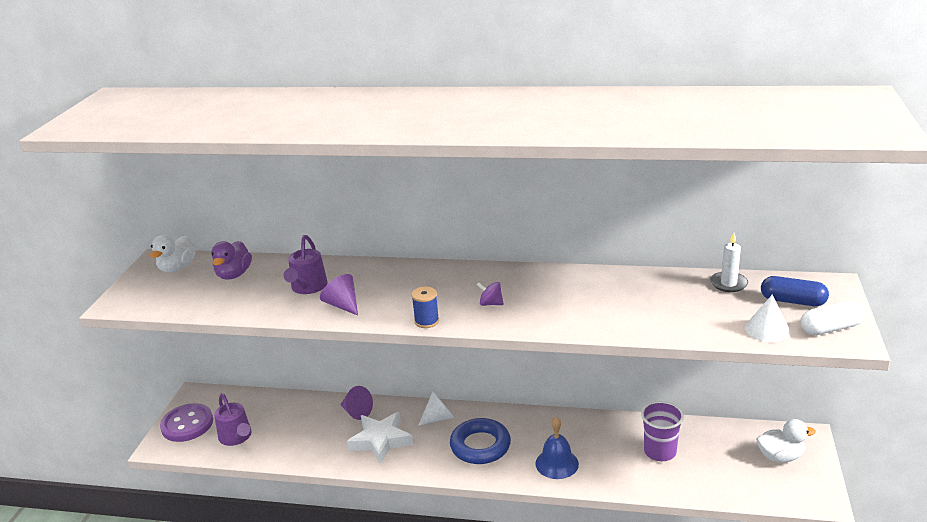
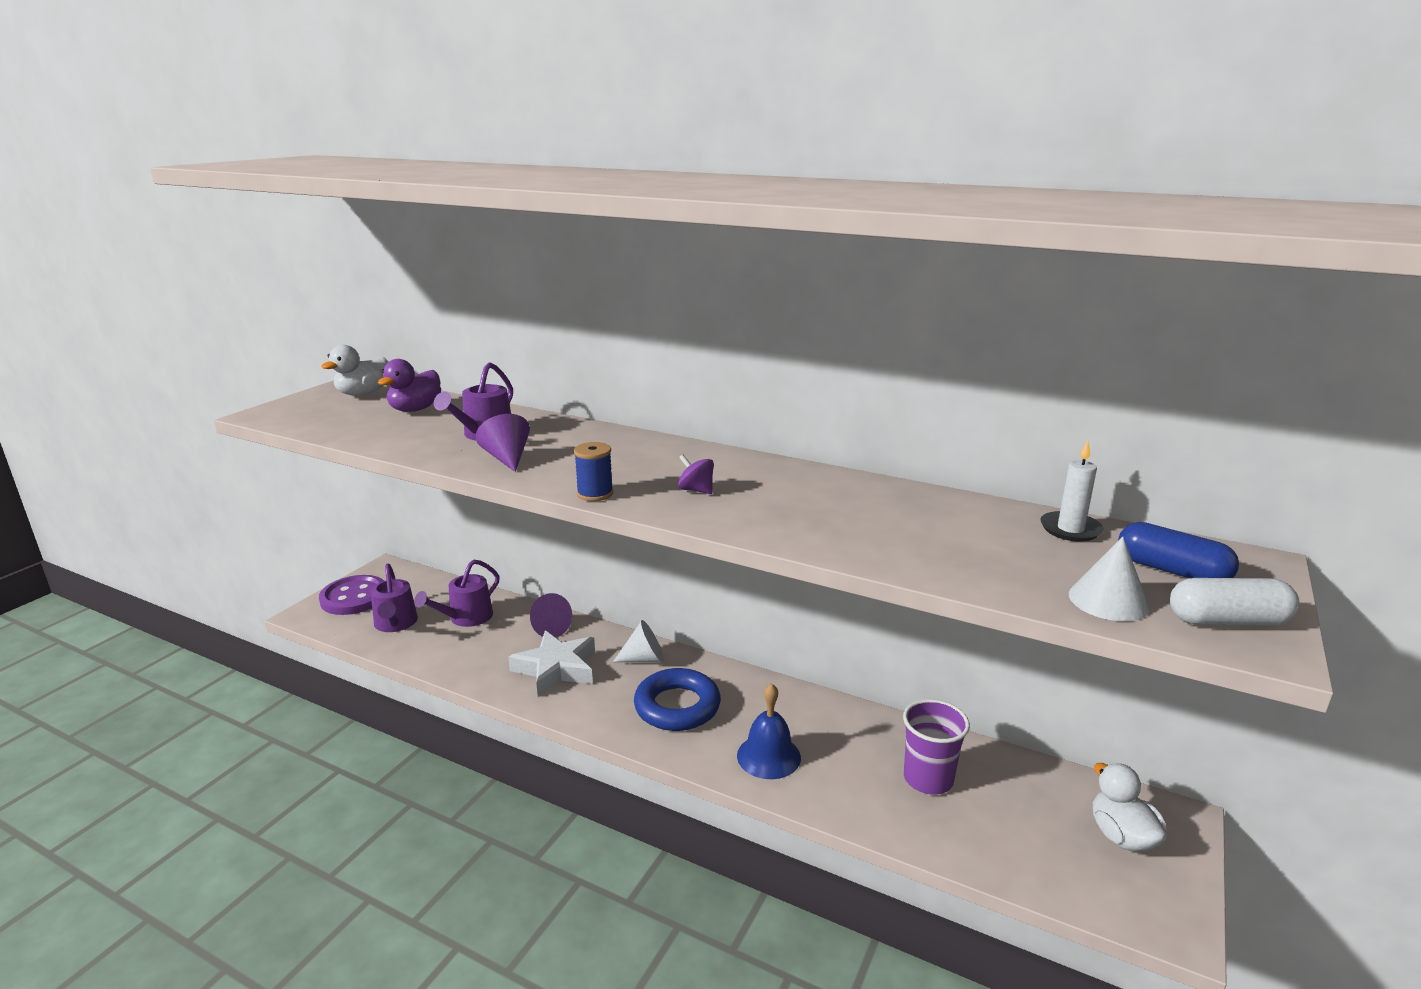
camera: 15 degrees right, 5 degrees down
(288, 419) = (466, 618): none -> purple watering can
(780, 456) = (1121, 836): white duck -> white duck turned 120 degrees counterclockwise

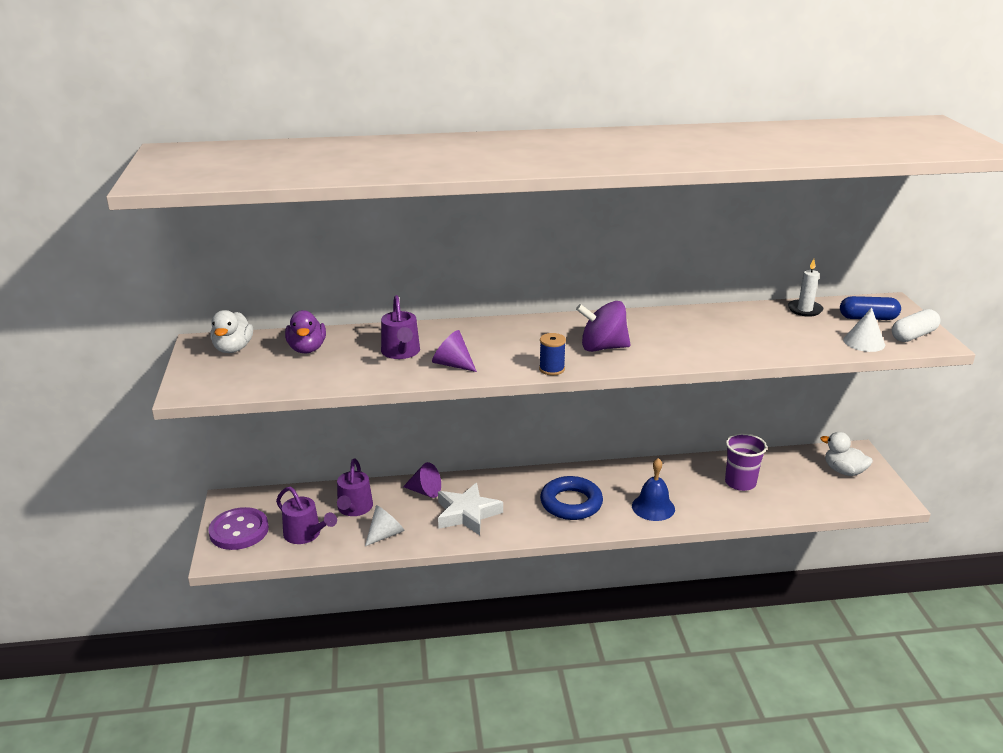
camera: 35 degrees left, 5 degrees up
(644, 659) = (514, 484): white cone -> white cone (385, 534)
(696, 490) = (602, 347): purple spinning top -> purple spinning top, size x2.01

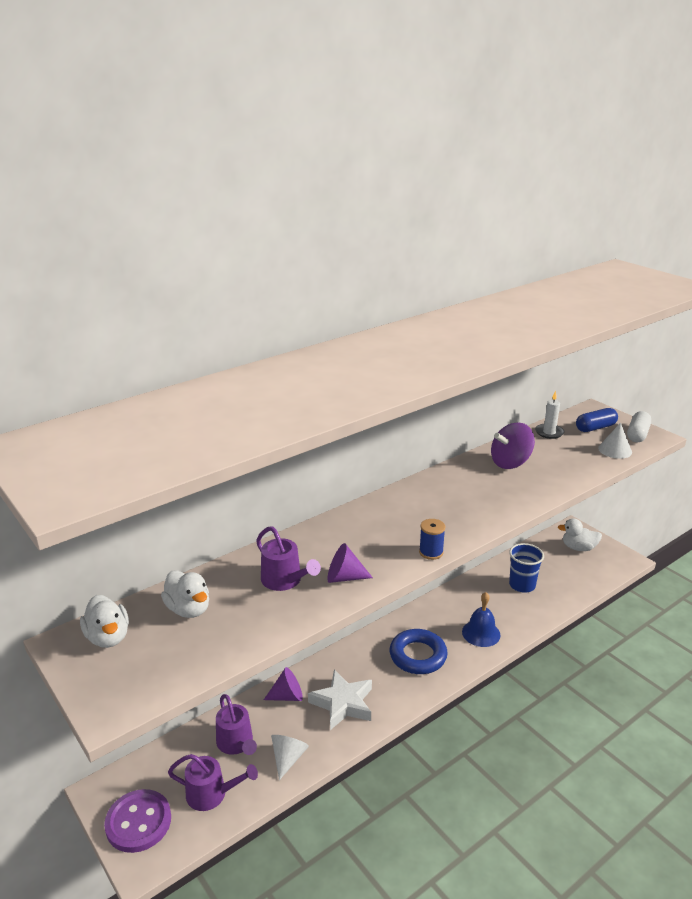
camera: 30 degrees left, 0 degrees up
(307, 349) = (188, 609): purple duck -> white duck
(602, 347) = (447, 516): purple spinning top -> purple spinning top (510, 463)
(740, 483) = (522, 585): purple cup -> blue cup

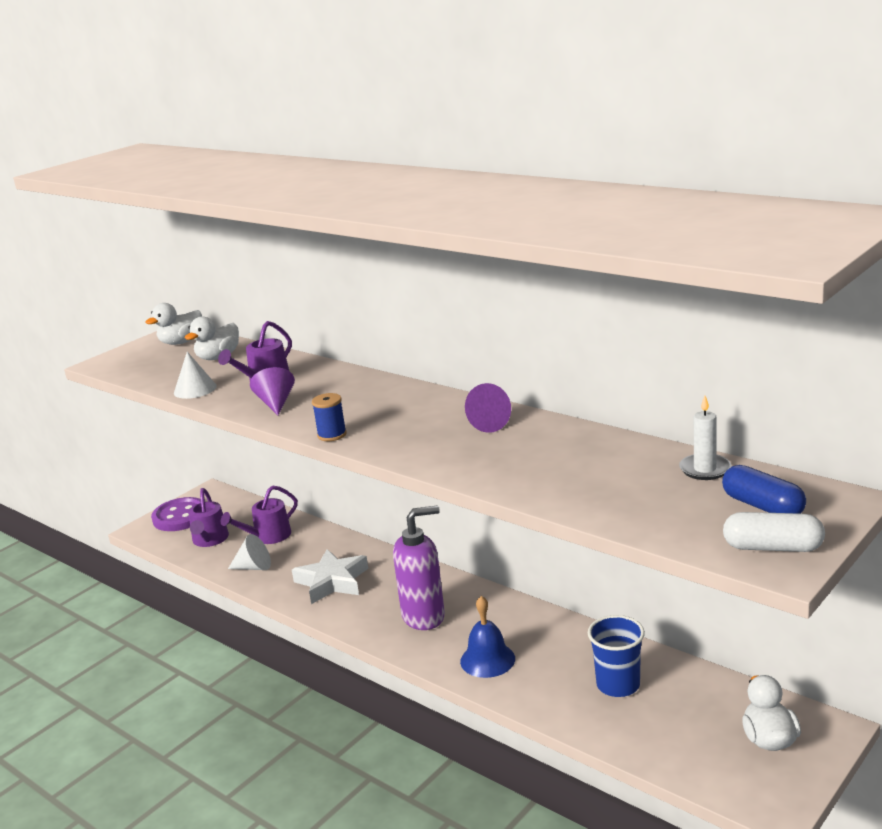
camera: 80 degrees right, 5 degrees down
(287, 696) = (334, 547): purple cone -> purple cone (486, 424)
(418, 656) = (424, 616): blue ring -> purple soap dispenser
(510, 463) = (577, 452): purple spinning top -> none
(615, 450) = (687, 529): white cone -> white cone (195, 389)

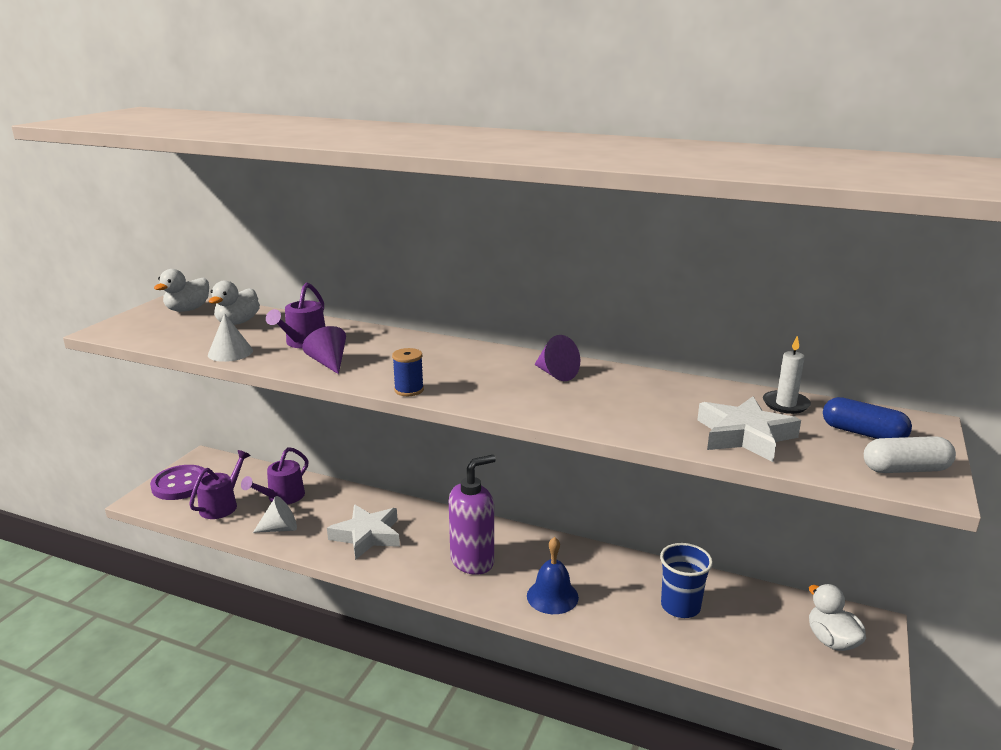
camera: 20 degrees left, 0 degrees up
(210, 540) = (222, 505): purple watering can -> purple watering can turned 135 degrees counterclockwise
(629, 500) = (744, 436): none -> white star

